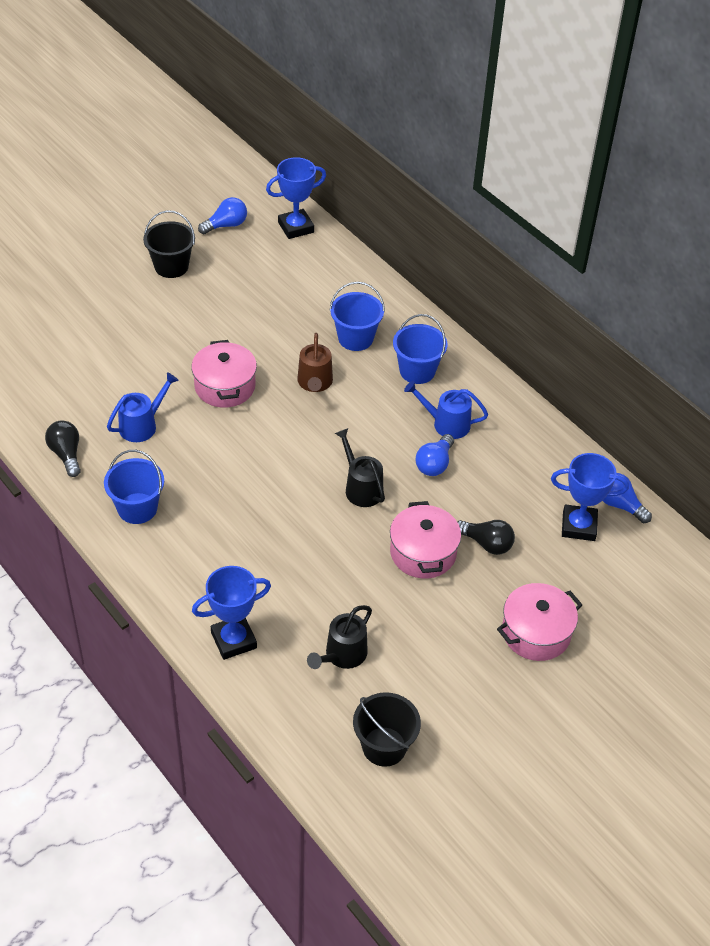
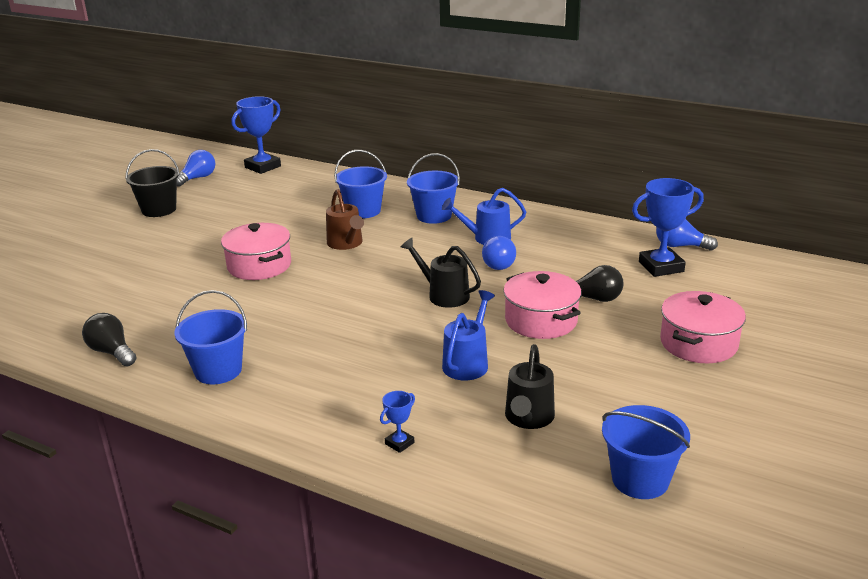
camera: 20 degrees left, 20 degrees down
(142, 425) = (188, 310): blue watering can -> blue watering can (468, 362)
(233, 640) = (399, 443): blue trophy -> blue trophy, size x0.47
(384, 746) = (640, 479): black bucket -> blue bucket

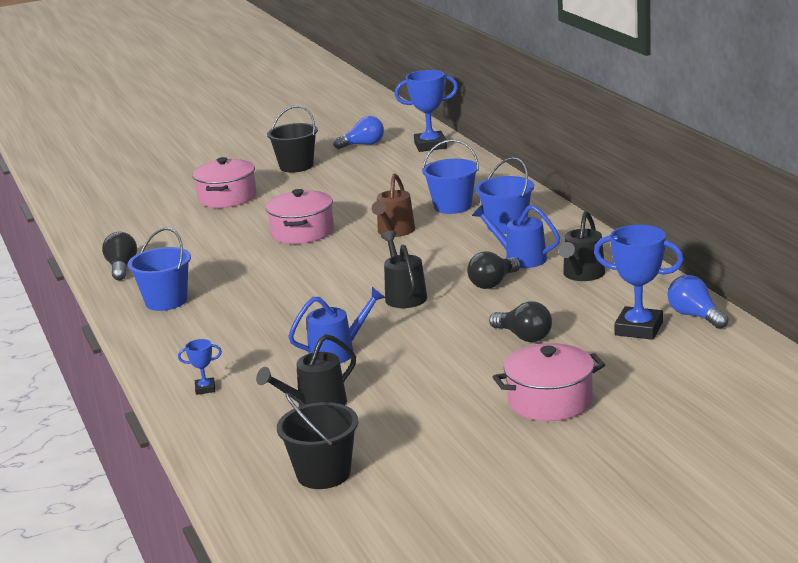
camera: 40 degrees right, 5 degrees down
(499, 263) = (493, 283): blue light bulb -> black light bulb
(541, 321) = (447, 340): pink pot -> pink pot (227, 197)
(554, 238) = (582, 275): none -> black watering can
(640, 479) = (323, 474): blue bucket -> black bucket

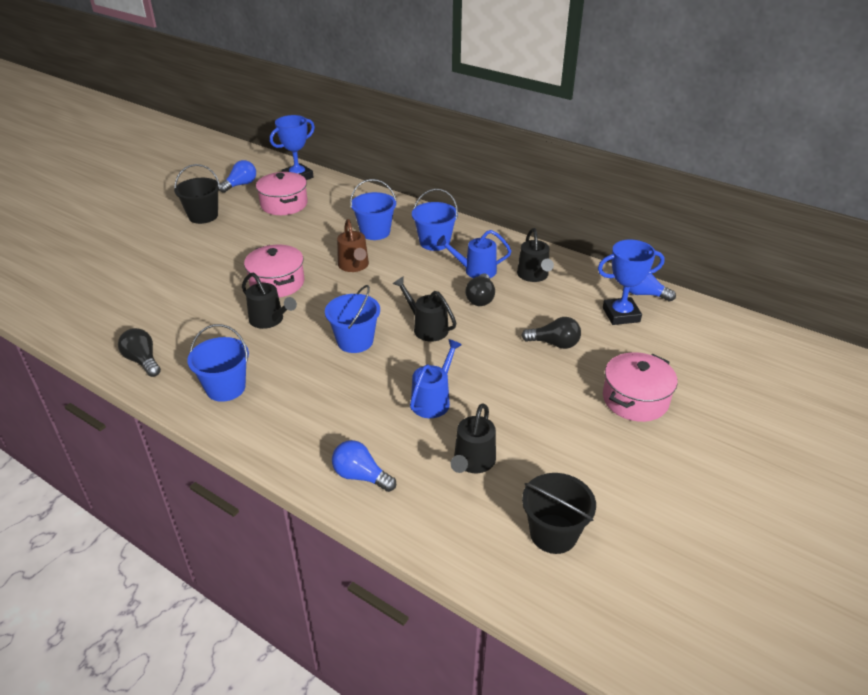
camera: 35 degrees left, 15 degrees up
(205, 389) = (361, 476): blue trophy -> blue light bulb
(227, 197) = (171, 260): pink pot -> pink pot (284, 204)
(261, 260) = (269, 320): none -> black watering can
(320, 292) = (355, 341): none -> blue bucket

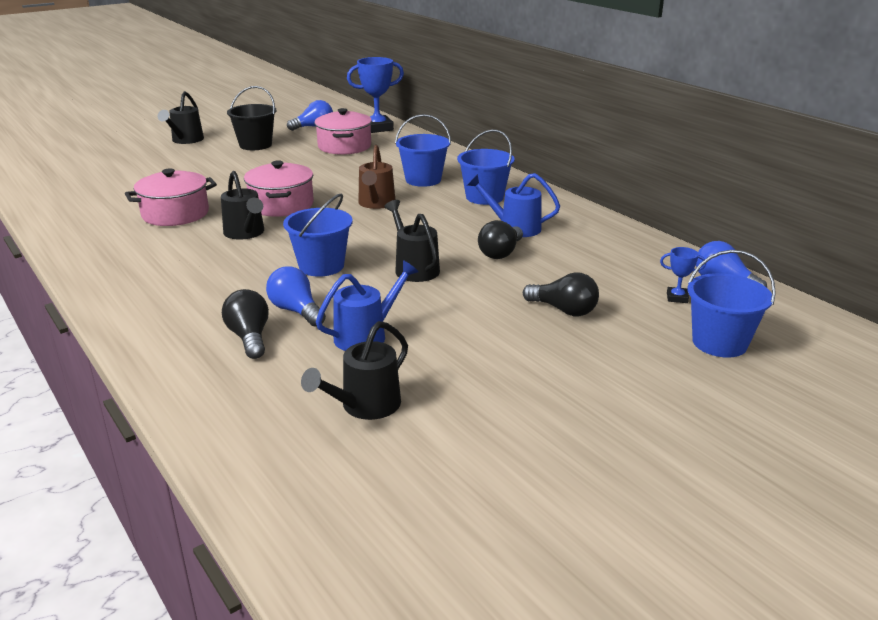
camera: 20 degrees right, 10 degrees down
(143, 361) = (90, 244): black light bulb -> black light bulb (249, 337)
(225, 388) = (148, 280): blue bucket -> blue bucket (719, 343)
(361, 476) = (219, 389): blue light bulb -> blue light bulb (296, 311)
(534, 276) = (584, 243): black watering can -> black watering can (185, 140)
(553, 534) = (411, 509): black bucket -> none
(621, 315) = (677, 298): blue trophy -> blue trophy, size x0.47
(635, 399) = (637, 387): pink pot -> pink pot (175, 214)

